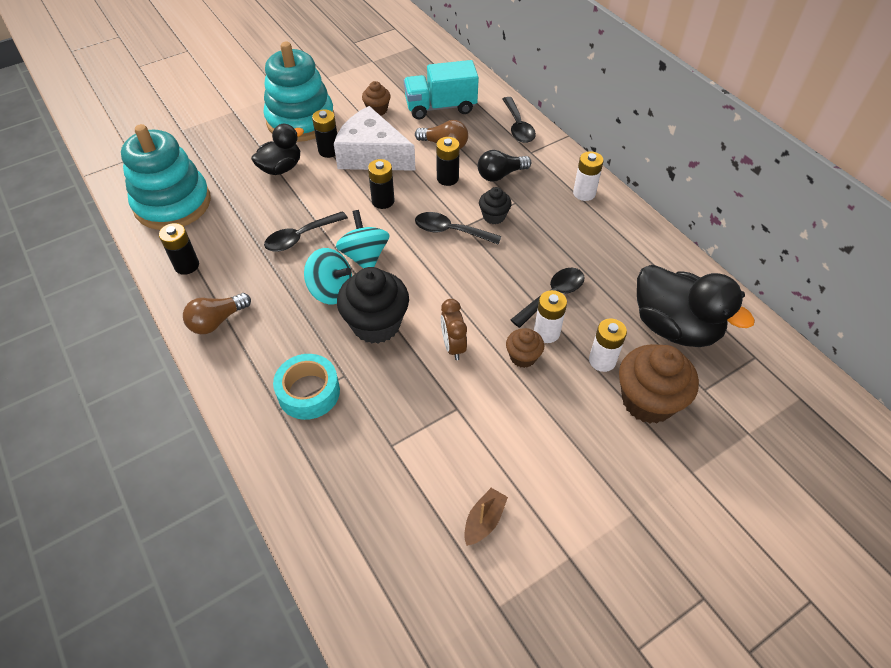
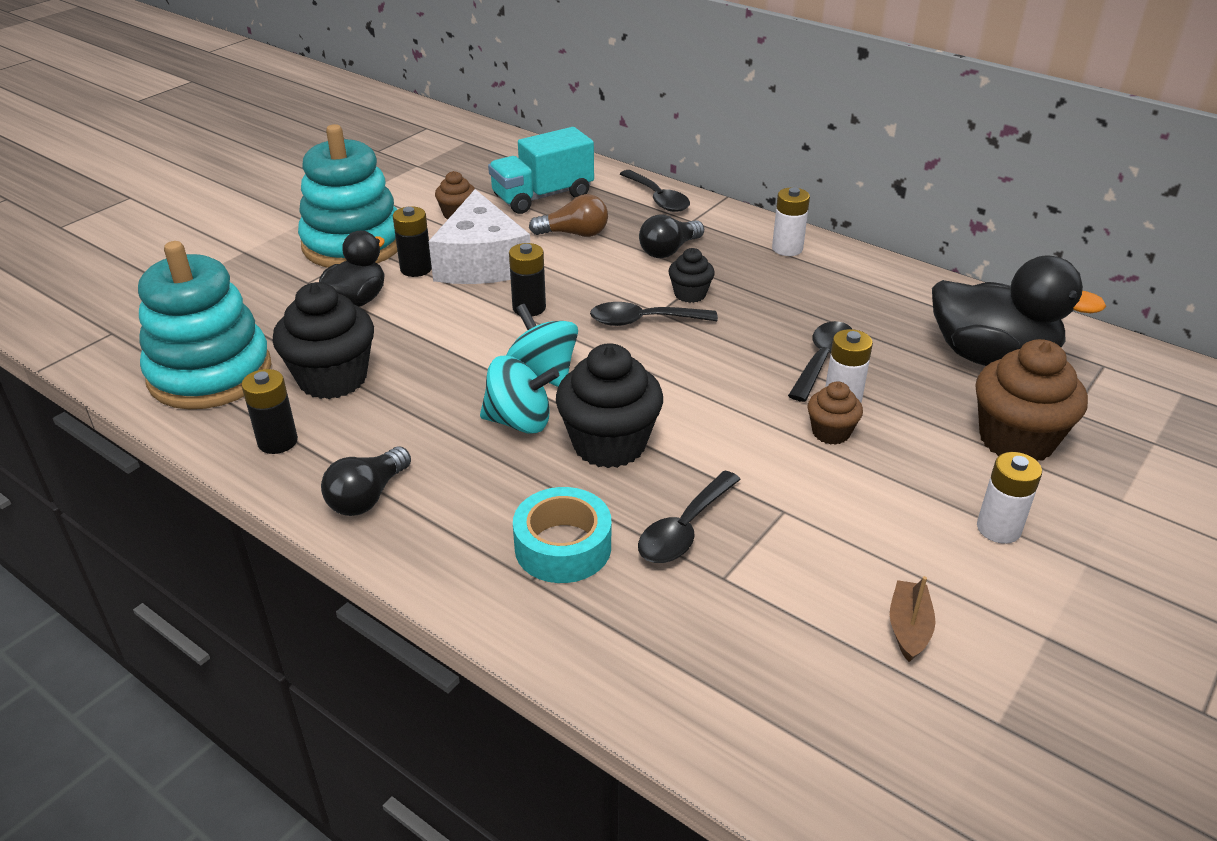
camera: 20 degrees left, 15 degrees down
(217, 321) = (367, 497): brown light bulb -> black light bulb
(238, 226) = (332, 379): none -> black cupcake
(300, 237) = (435, 371): black spoon -> black spoon (684, 529)
(372, 155) = (481, 262): white cheese -> white cheese turned 105 degrees counterclockwise
(447, 178) = (602, 267): black battery -> none
(453, 346) = (732, 443): brown clock -> none
(602, 360) = (931, 412): white battery -> white battery (998, 528)

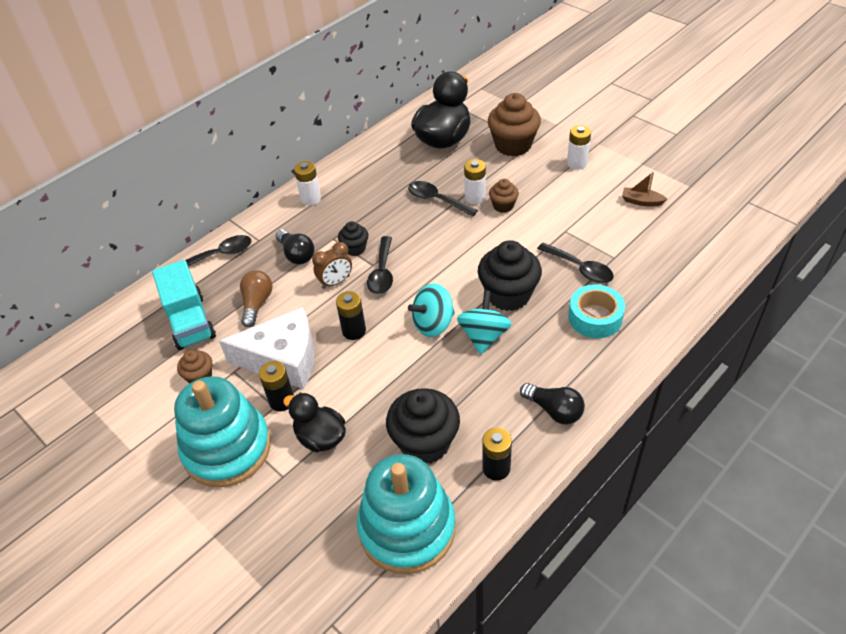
camera: 80 degrees left, 10 degrees up
(619, 285) = (335, 282): none -> brown clock

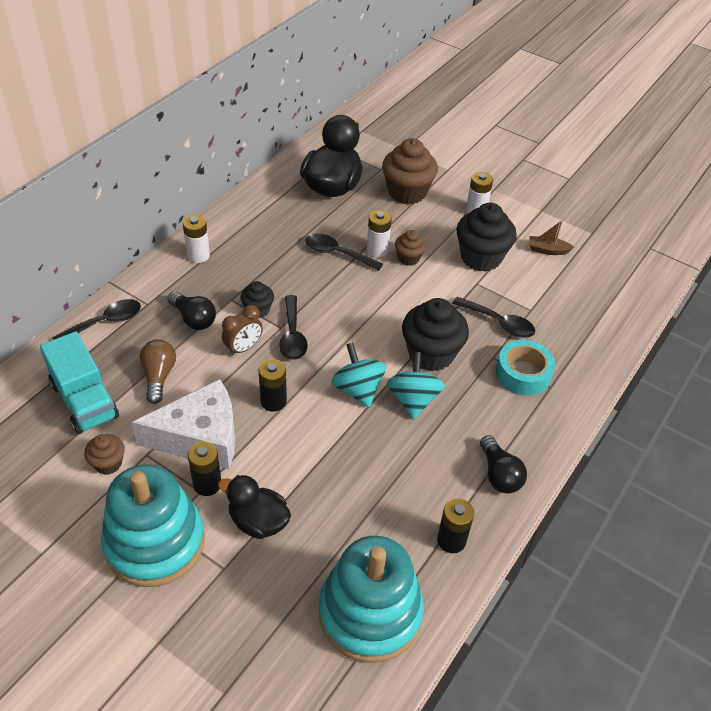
camera: 15 degrees left, 0 degrees up
(425, 443) = (372, 519): black cupcake -> black cupcake (481, 257)
(433, 324) = (358, 389): turquoise spinning top -> turquoise spinning top turned 105 degrees clockwise
(554, 410) = (499, 474): black light bulb -> black light bulb turned 45 degrees clockwise

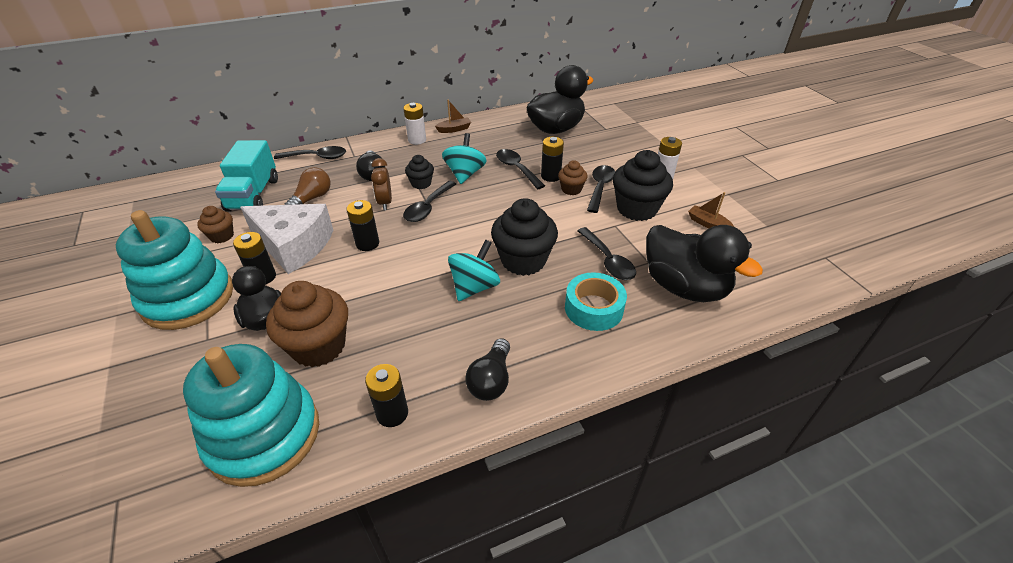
camera: 35 degrees right, 5 degrees down
(226, 225) = (454, 129): none -> brown boat
(243, 348) = (385, 202): brown clock -> brown clock turned 90 degrees clockwise
(358, 389) = (438, 261): turquoise spinning top -> turquoise spinning top (465, 174)
(377, 250) = (550, 176): white battery -> black battery
(407, 192) = (613, 148): brown cupcake -> brown cupcake (319, 346)
(432, 246) = (600, 188): none -> black spoon
(573, 322) = (684, 287): none -> black duck

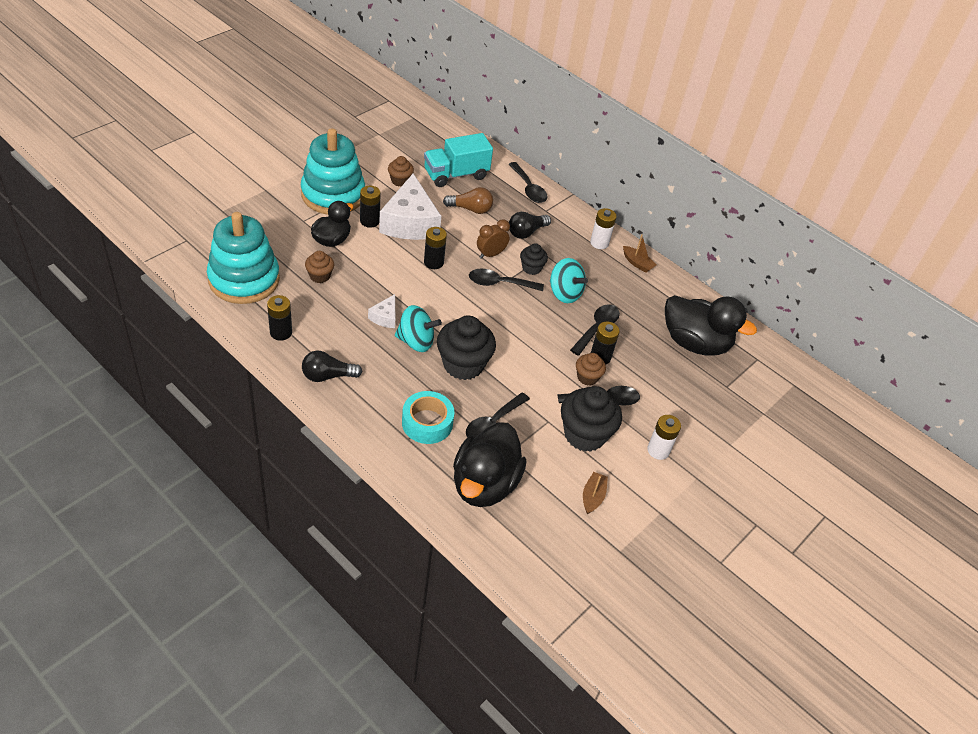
camera: 60 degrees right, 5 degrees up
(319, 346) = (320, 276): brown cupcake -> brown cupcake, size x0.52
(424, 303) = (385, 317): none -> white cheese
(465, 174) = (564, 293): turquoise spinning top -> turquoise spinning top turned 60 degrees clockwise

